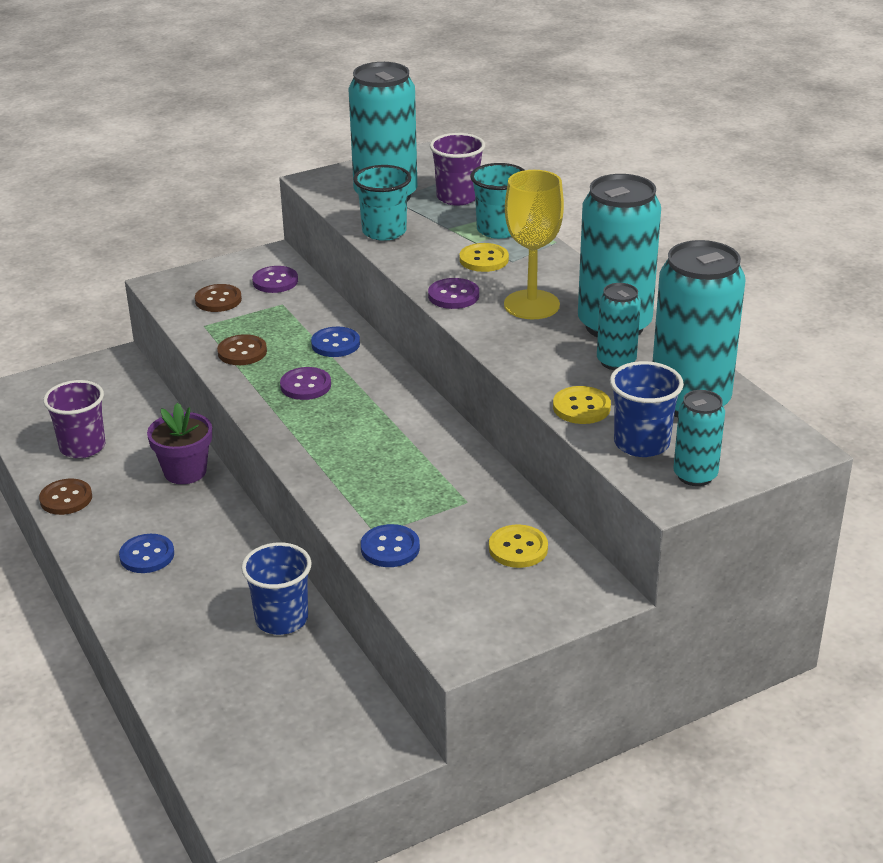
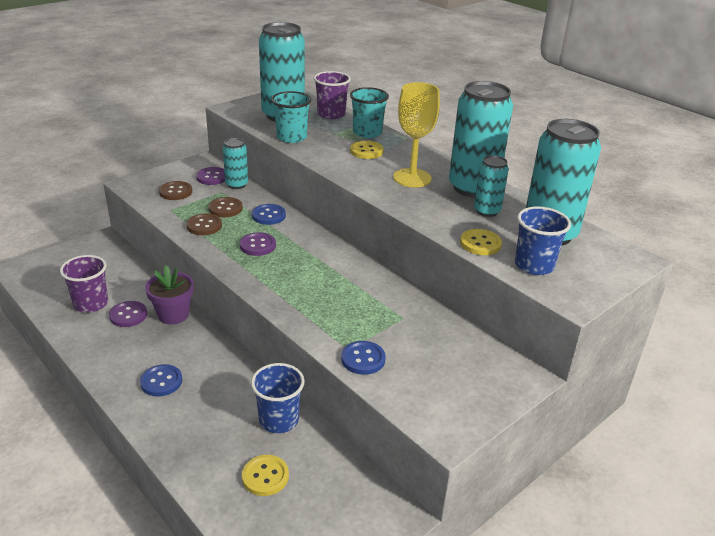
camera: 15 degrees left, 0 degrees up
(66, 498) = (87, 344): brown button -> brown button (225, 208)
(453, 296) = (357, 175): purple button -> purple button (128, 315)
(518, 548) = (454, 349): yellow button -> yellow button (265, 476)
(695, 475) = (582, 285): turquoise can -> turquoise can (236, 184)

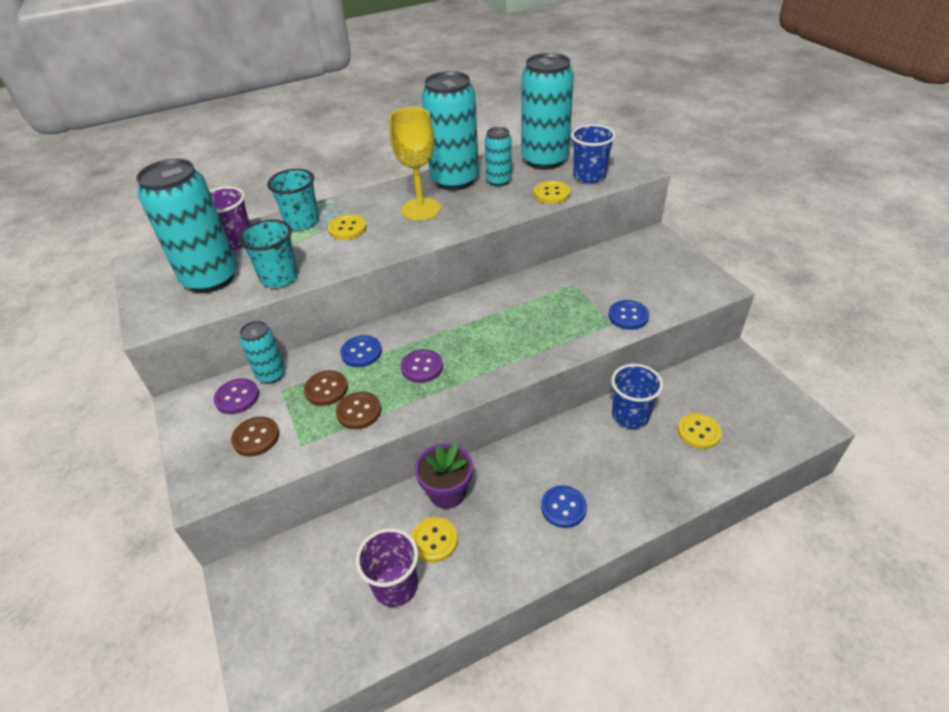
camera: 70 degrees left, 10 degrees up
(128, 315) = (434, 540): purple button -> yellow button

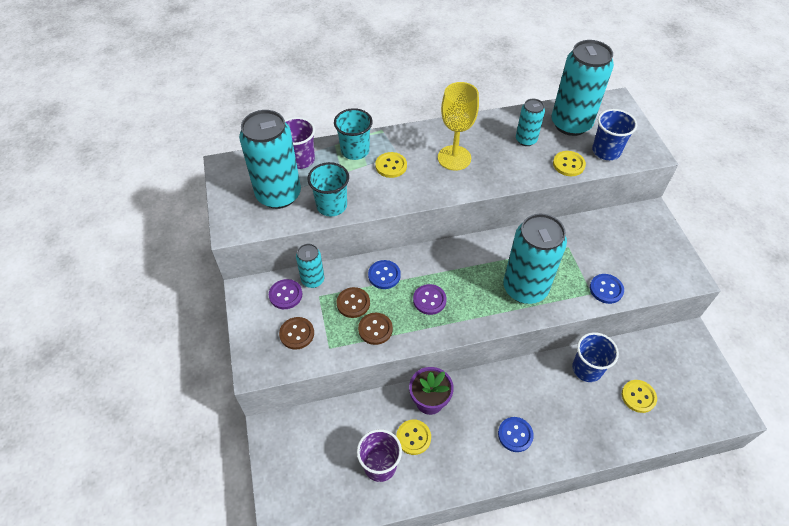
camera: 10 degrees right, 10 degrees up
(454, 180) = (488, 131): turquoise can -> turquoise can (525, 288)

